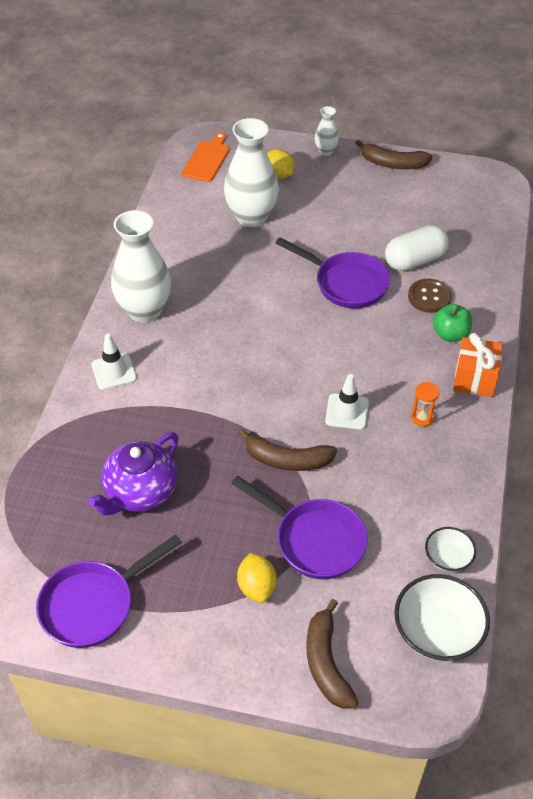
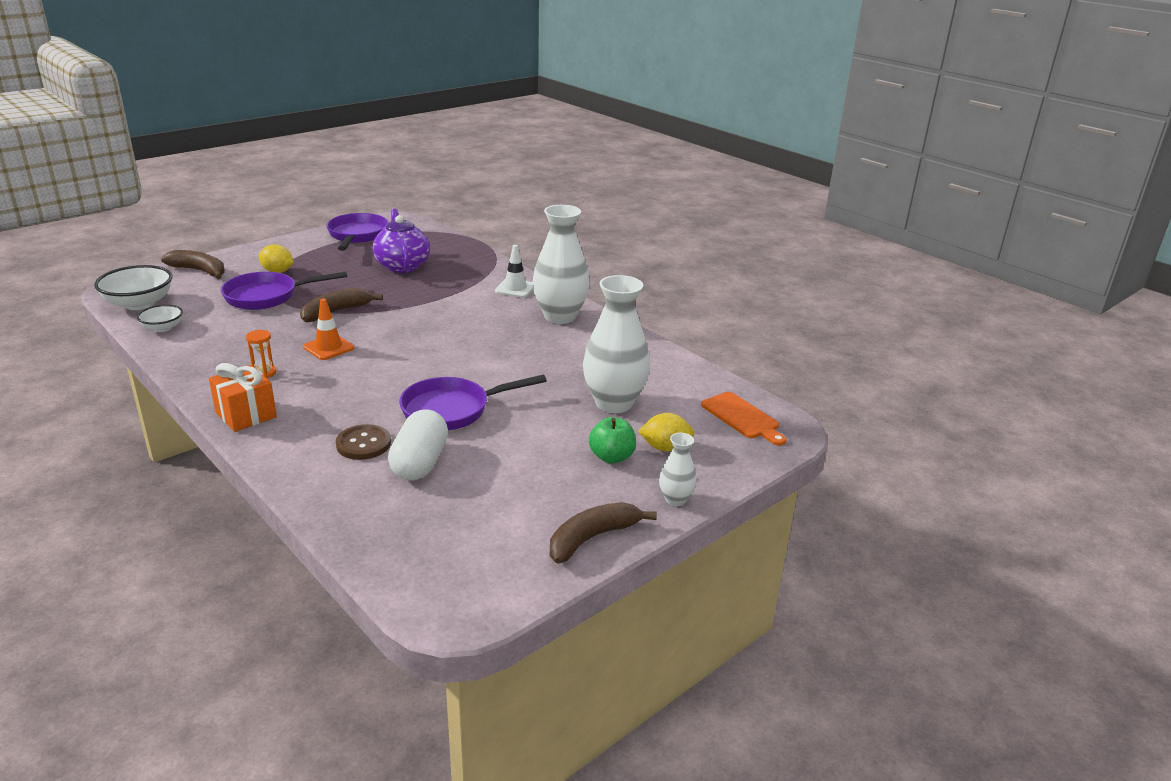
camera: 125 degrees right, 20 degrees down
(347, 412) = (329, 347): white traffic cone -> orange traffic cone
(450, 334) = (306, 430): green apple -> green apple (611, 457)

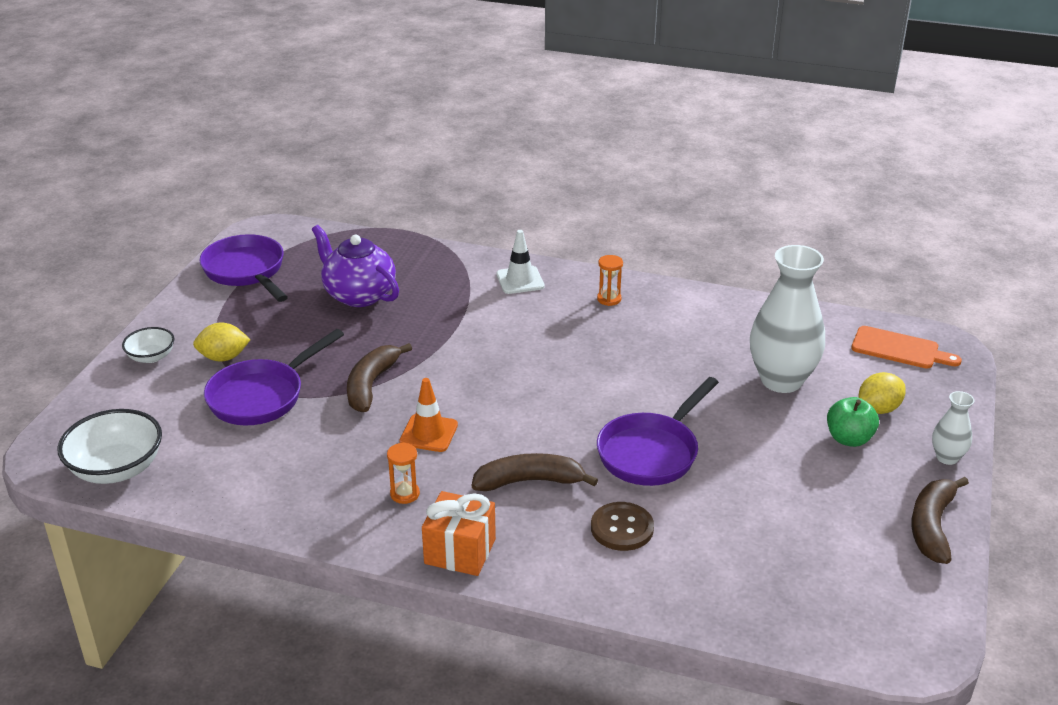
camera: 30 degrees left, 5 degrees up
(163, 328) = (199, 488): white bowl -> white bowl (151, 357)
(199, 271) = (123, 393): brown banana -> brown banana (529, 481)
(420, 463) = (699, 523): white capsule -> none
(560, 317) = (609, 299): white vase -> orange hourglass

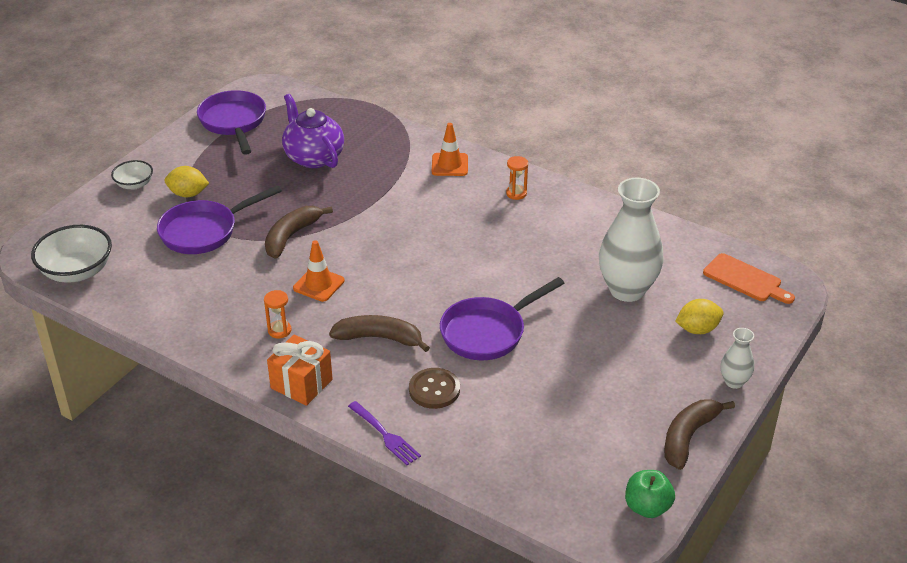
camera: 15 degrees right, 5 degrees up
(520, 280) = (449, 165): white traffic cone -> orange traffic cone
(588, 592) = (384, 435): none -> purple fork
(849, 439) = (658, 350): green apple -> green apple (647, 507)

